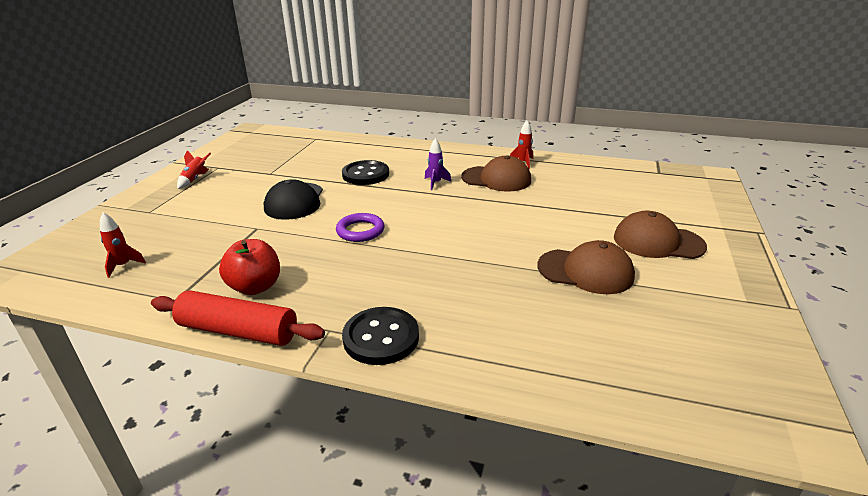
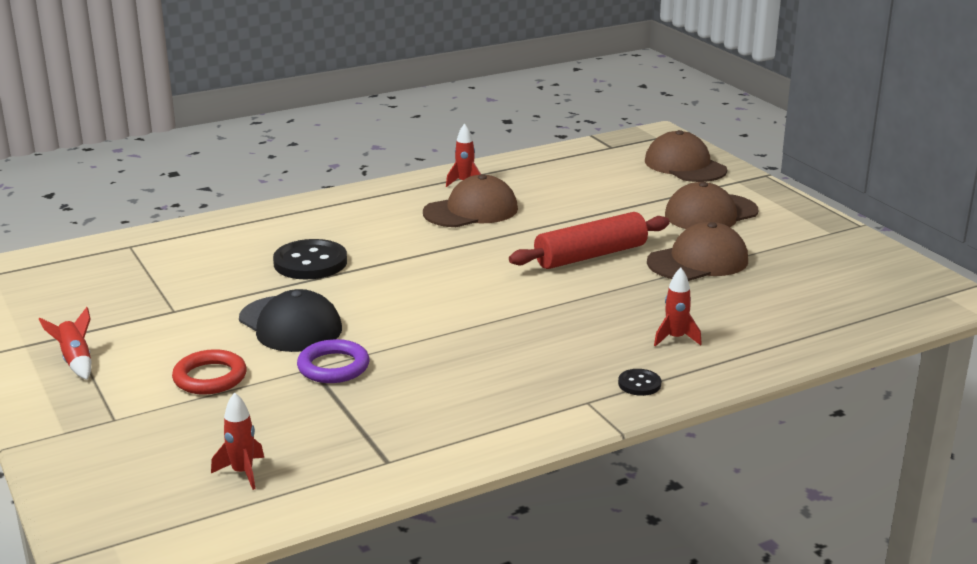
camera: 45 degrees left, 5 degrees down
(215, 211) = (210, 377): none -> red ring
(238, 331) = (512, 445): red rolling pin -> red rolling pin (590, 255)
(255, 287) = (445, 411): red apple -> none
(360, 231) = (437, 318): purple ring -> purple ring (333, 367)
(381, 337) = (639, 384): black button -> black button, size x0.49
(435, 183) = (414, 240): purple rocket -> none
(465, 319) = (675, 338): none -> red rocket
(695, 202) = (685, 165): none -> brown cap

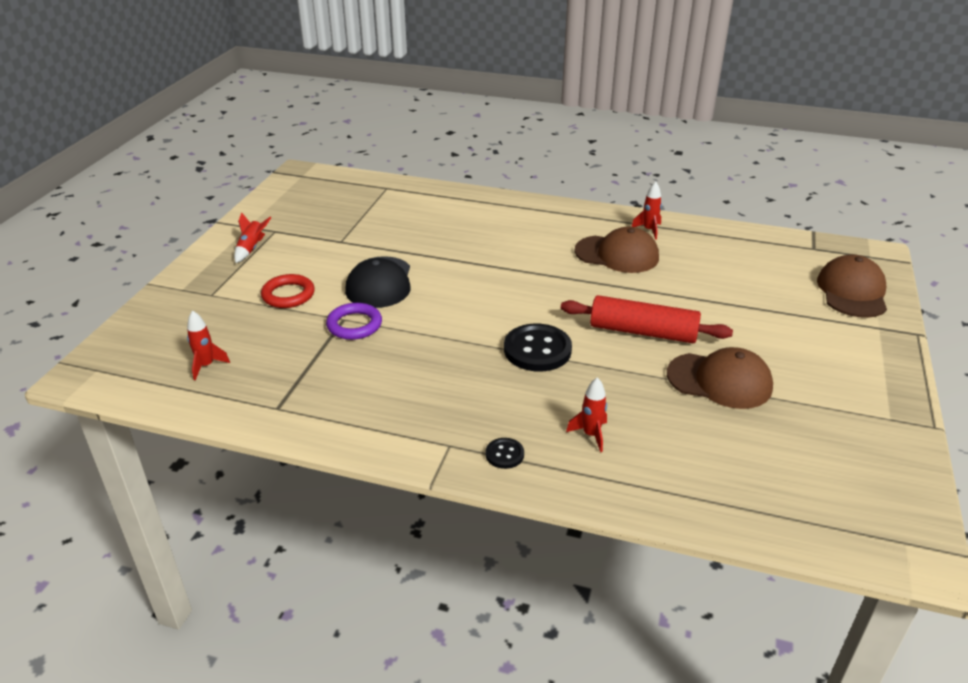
camera: 45 degrees right, 10 degrees up
(310, 262) = (458, 245): black button -> black button (537, 350)
(710, 213) = (802, 345): brown cap -> none

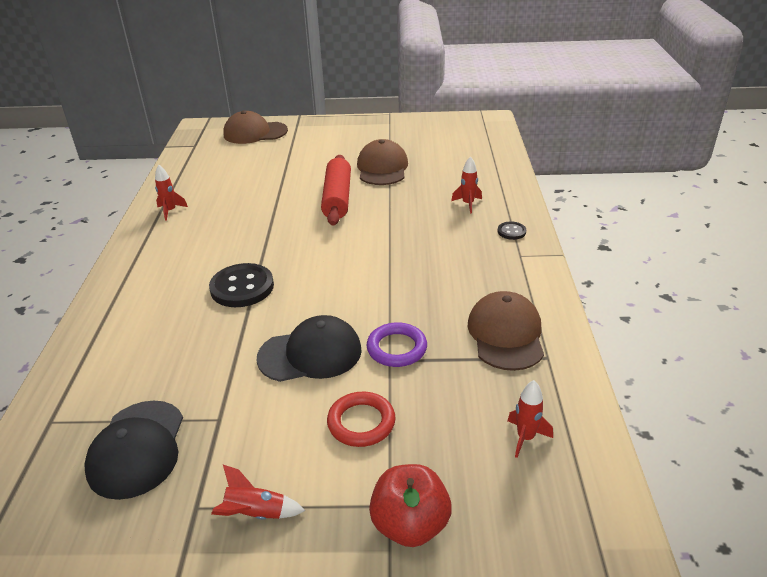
camera: 105 degrees left, 0 degrees up
(190, 299) = (410, 525): none -> red apple
(338, 214) = (137, 449): none -> black cap
(537, 350) = (384, 238): black button -> black button (242, 287)
(617, 254) = (219, 221): brown cap -> brown cap (506, 334)

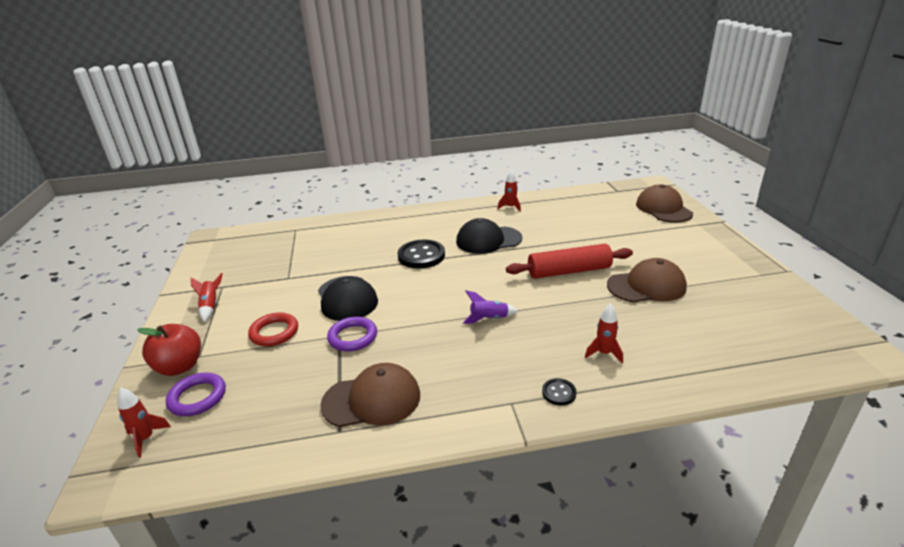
camera: 80 degrees right, 5 degrees down
(137, 449) = (269, 258): black cap -> black cap (488, 240)
(398, 253) = (489, 319): none -> purple rocket
(481, 489) = (197, 397): none -> purple ring
(525, 438) = (240, 419): red rocket -> red rocket (146, 438)

